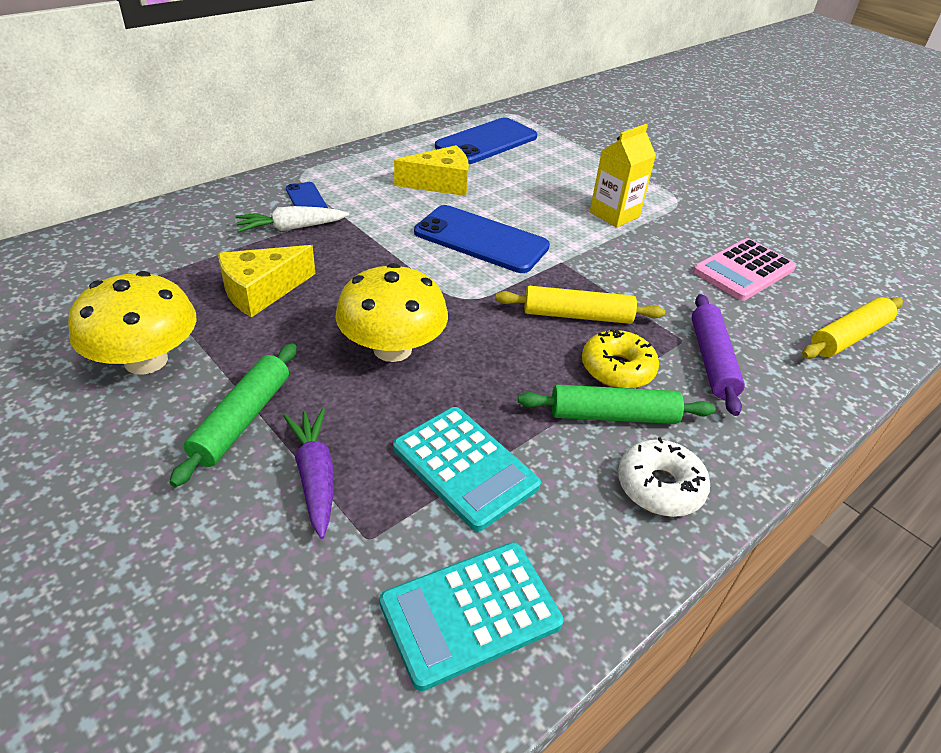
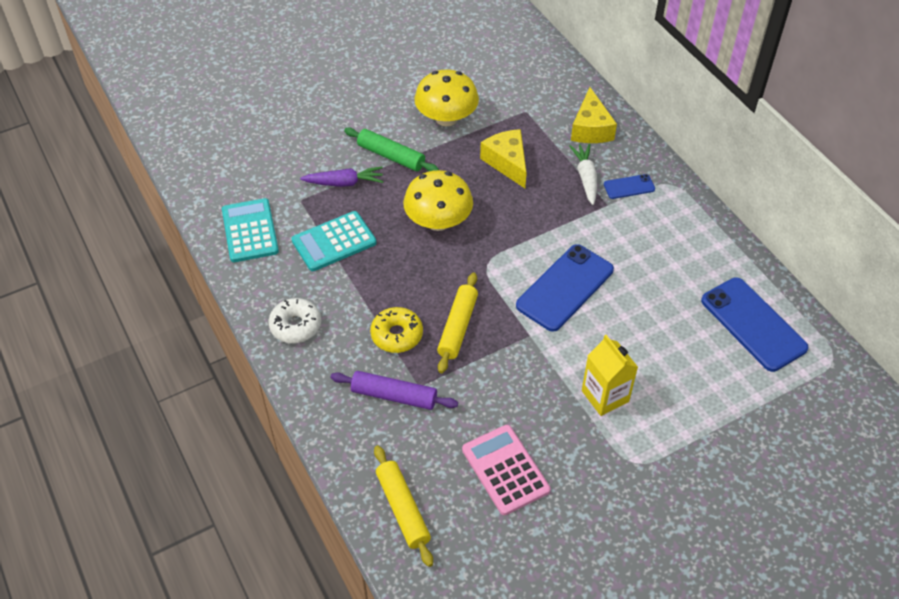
camera: 105 degrees right, 10 degrees up
(440, 183) = (660, 274): yellow cheese -> yellow cheese (590, 128)
(613, 415) = (355, 320): green rolling pin -> none

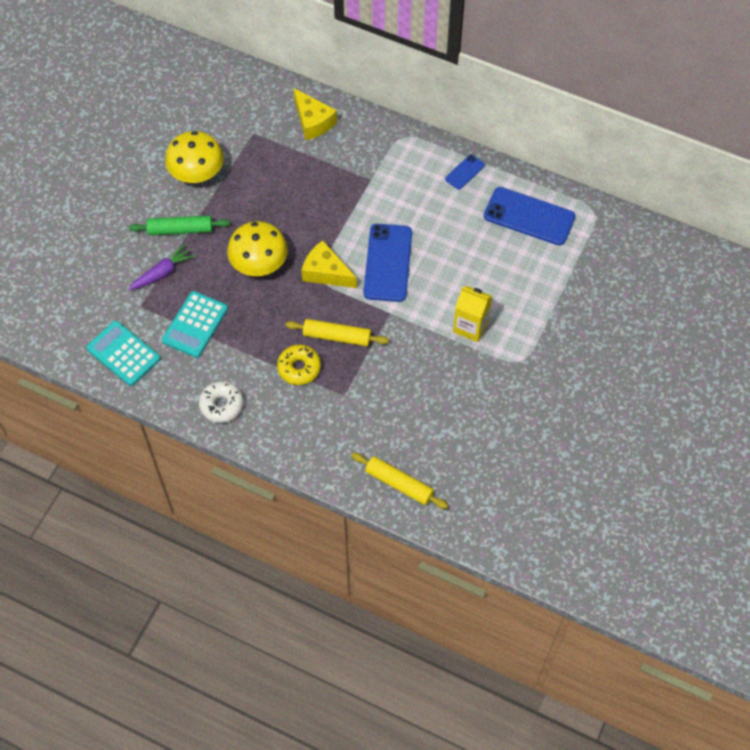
camera: 35 degrees left, 10 degrees up
(394, 396) = (332, 412): purple rolling pin -> none
(458, 327) = (337, 336): yellow rolling pin -> yellow rolling pin turned 60 degrees counterclockwise
(505, 470) = (444, 417): pink calculator -> none
(507, 162) = (273, 185): yellow cheese -> yellow cheese (326, 272)
(586, 178) = (339, 166): white carrot -> none
(629, 187) = (375, 156): blue phone -> blue phone (464, 172)

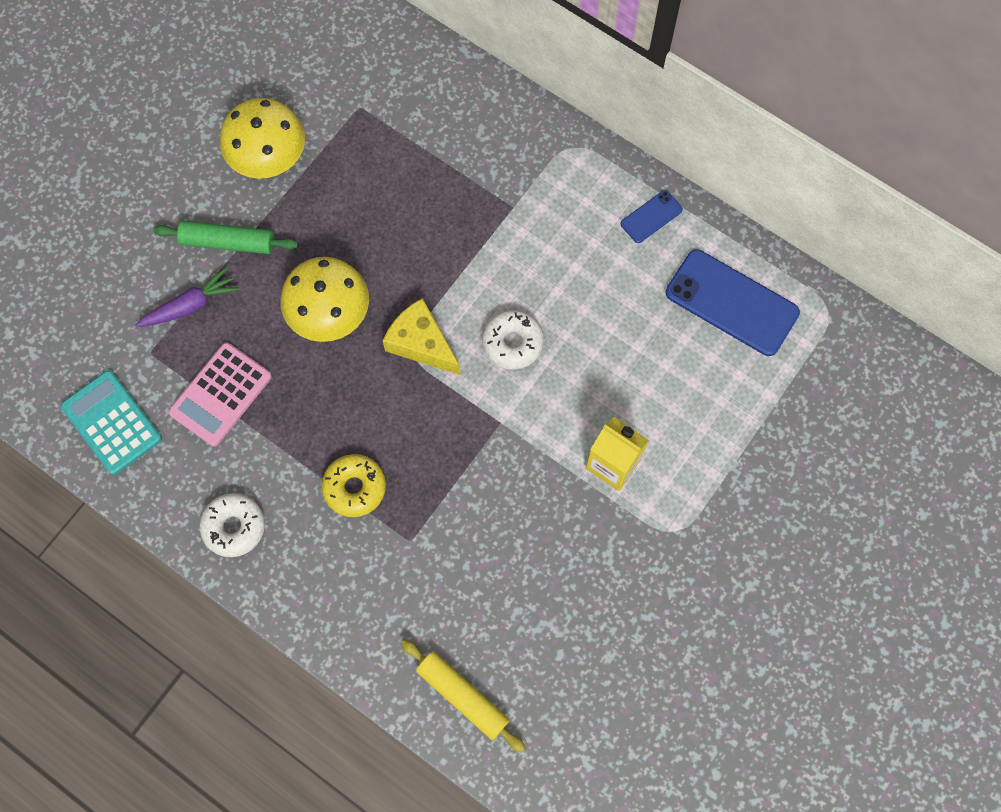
camera: 10 degrees right, 10 degrees up
(195, 325) = (221, 394): turquoise calculator -> pink calculator
(313, 121) = (447, 102): yellow cheese -> none
(337, 336) = (417, 447): yellow rolling pin -> none
(387, 263) = (512, 343): blue phone -> white donut

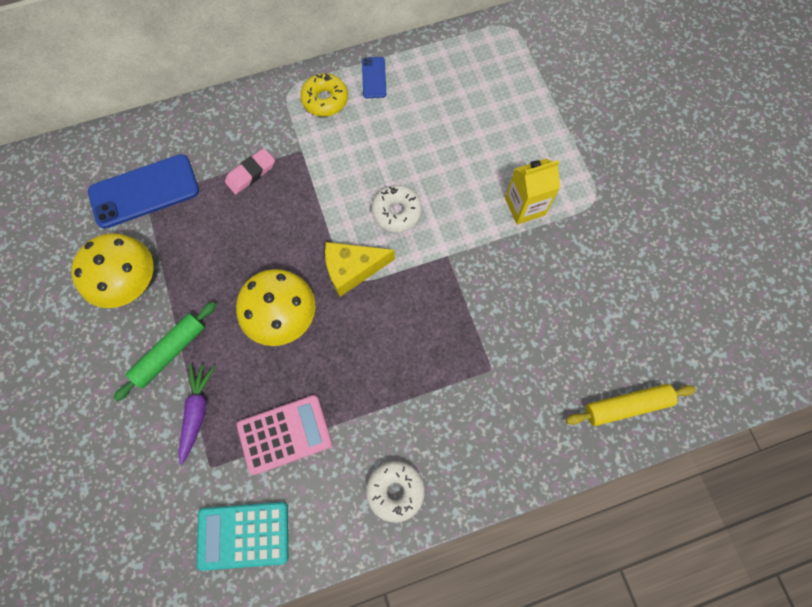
camera: 55 degrees left, 0 degrees up
(221, 394) = (285, 434): pink calculator -> pink calculator turned 90 degrees counterclockwise
(354, 488) = (426, 382): yellow donut -> yellow donut (325, 100)
(453, 179) = (251, 173): none -> pink eraser
(731, 303) = (466, 72): blue phone -> blue phone (144, 191)

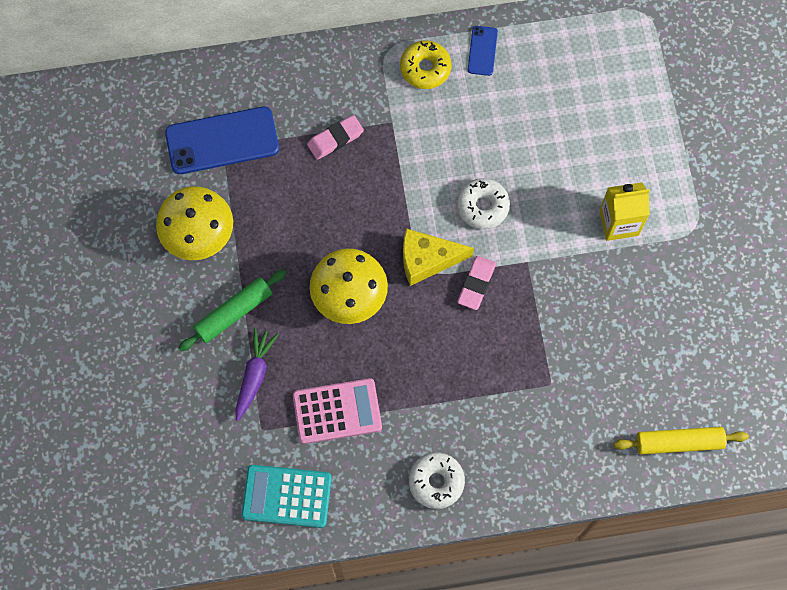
camera: 10 degrees right, 0 degrees up
(403, 284) = (476, 284): none -> pink eraser

